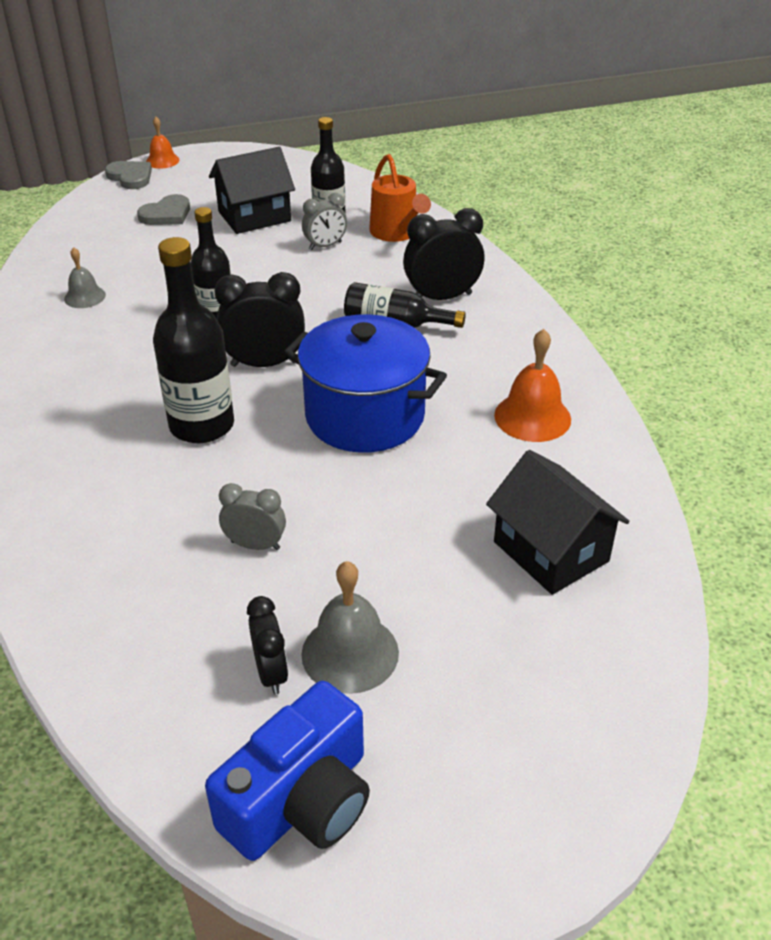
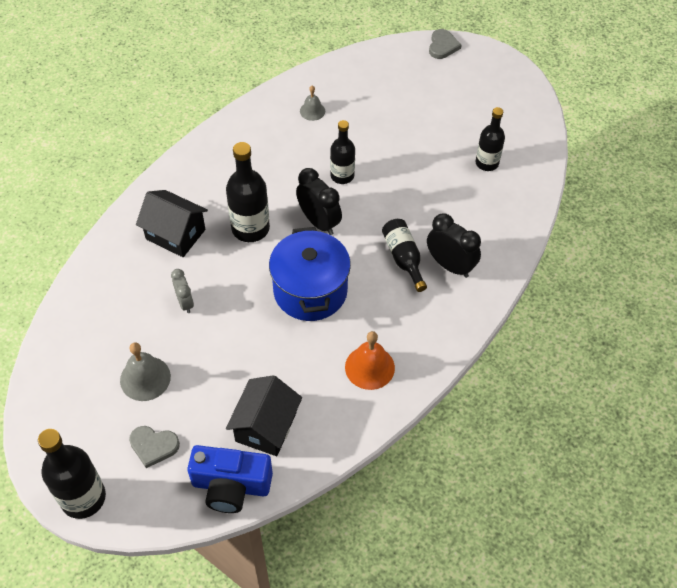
camera: 55 degrees right, 15 degrees up
(162, 161) = (475, 46): orange bell -> none
(166, 214) = (419, 88): grey heart -> grey heart (153, 446)
(254, 216) = (455, 128): black house -> black house (175, 234)
(271, 673) = (115, 355): black clock -> none
(301, 801) = (59, 405): blue camera -> blue camera (231, 486)
(325, 246) = (454, 180): grey clock -> none
(396, 233) = (501, 205): orange watering can -> none
(523, 847) = (83, 498): none -> black bottle

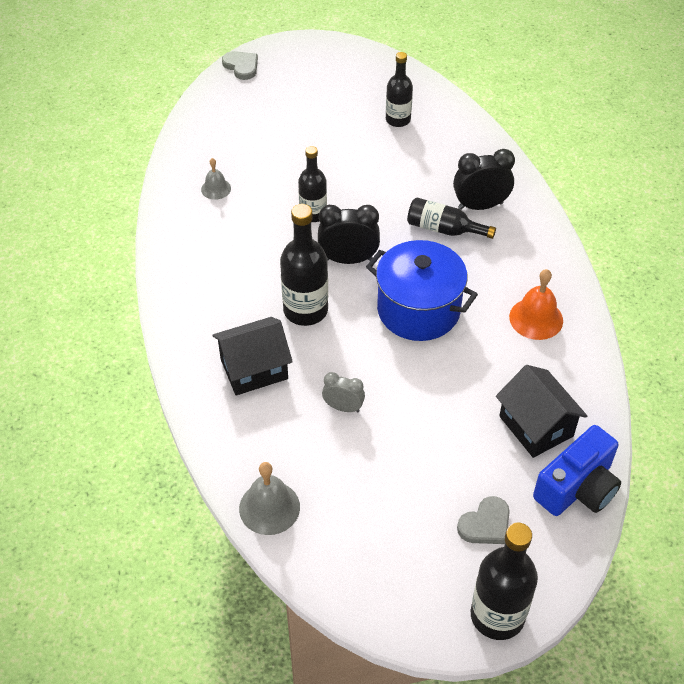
camera: 50 degrees left, 5 degrees down
(145, 378) = (402, 488): grey bell -> grey bell (269, 507)

